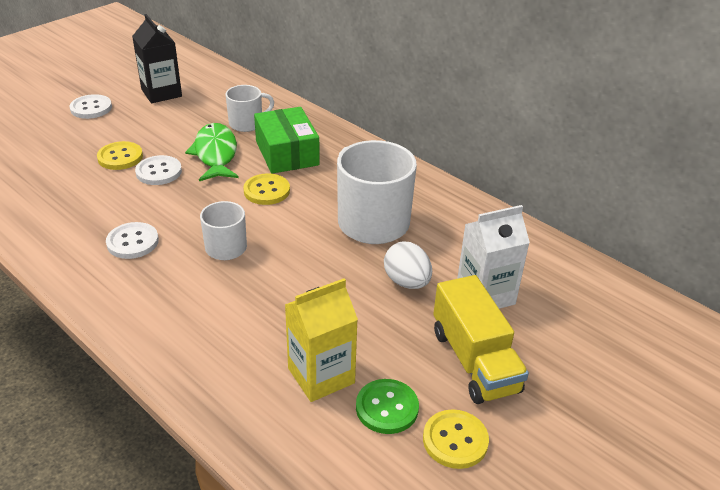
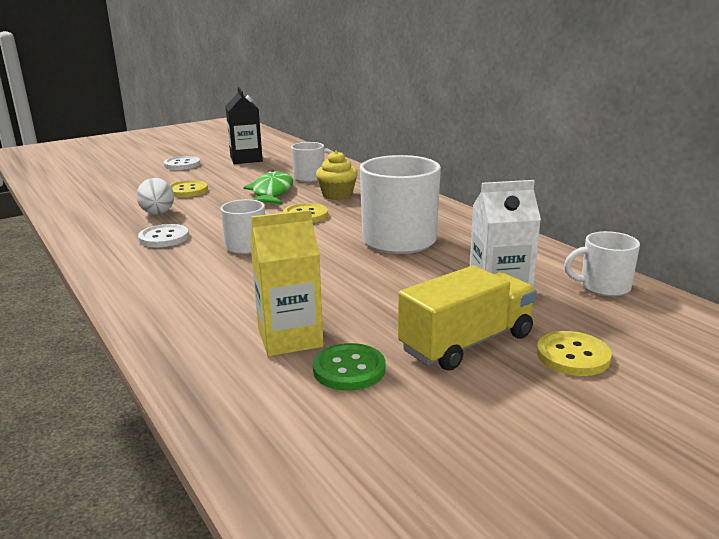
camera: 15 degrees right, 15 degrees down
(159, 172) = (215, 200): white button -> none
(287, 153) = (337, 195): green box -> yellow cupcake
(407, 282) = (415, 280): white egg -> white egg (158, 214)
(455, 440) = (416, 404): yellow button -> yellow button (573, 356)
(474, 361) = (466, 343): yellow truck -> yellow truck turned 120 degrees counterclockwise
(569, 272) = (603, 286): none -> white mug

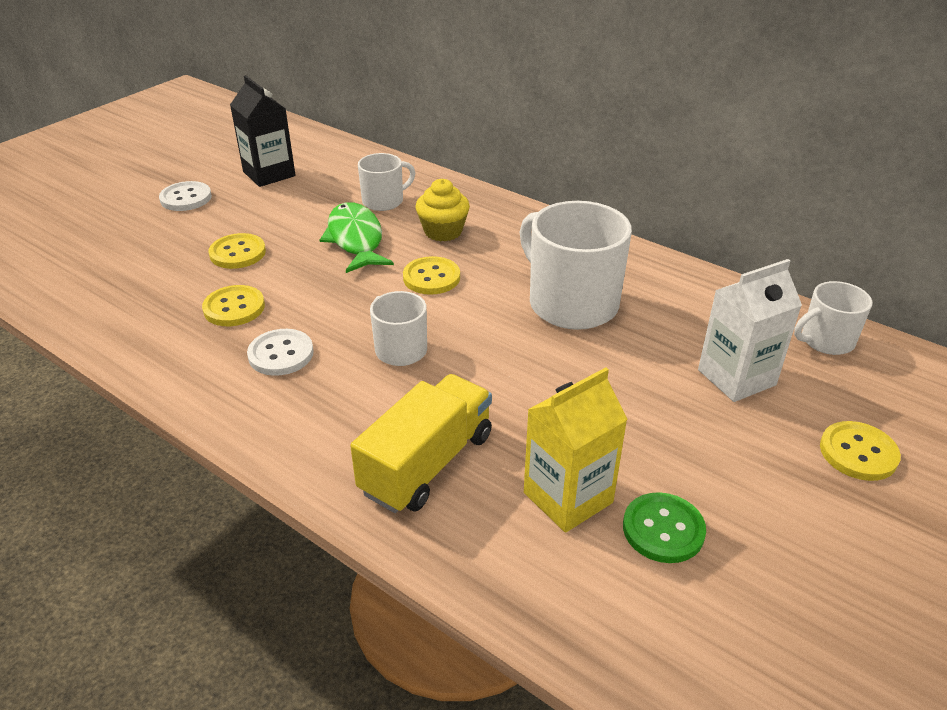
camera: 20 degrees left, 15 degrees up
(158, 214) = (234, 308): white egg -> yellow button
(466, 343) = (751, 459): yellow truck -> yellow truck (427, 463)

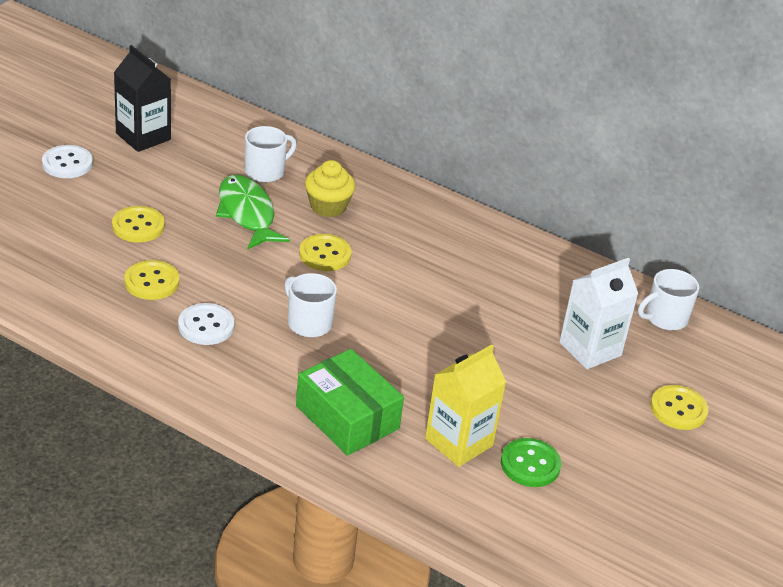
camera: 10 degrees left, 0 degrees up
(427, 463) = (347, 417): yellow truck -> green box
(571, 303) = (452, 281): white mug -> none

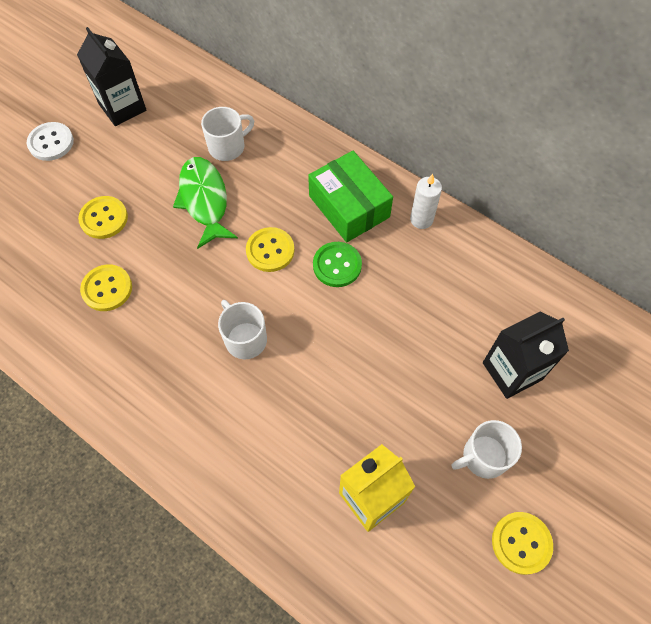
camera: 10 degrees right, 25 degrees up
(206, 326) = (149, 344): white button -> none
(328, 206) = (280, 189): yellow cupcake -> none
(347, 417) = (267, 463): green box -> green box (349, 206)
(482, 233) = (421, 219): none -> white candle
(530, 464) = (438, 528): green button -> green button (337, 265)
(590, 349) = (512, 371): white carton -> black carton
(665, 318) = (590, 328): white mug -> white mug (483, 457)
(678, 409) = (593, 452): yellow button -> yellow button (521, 543)

